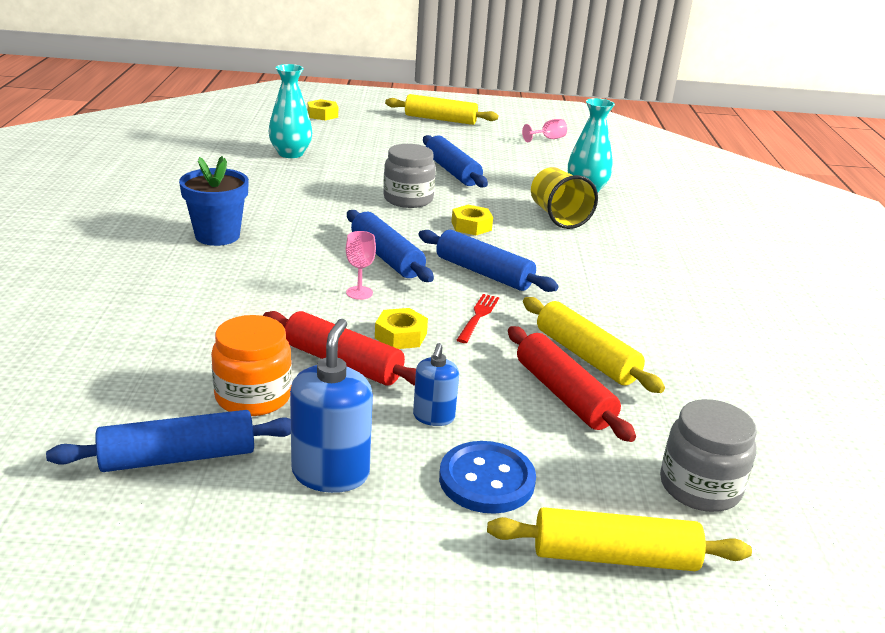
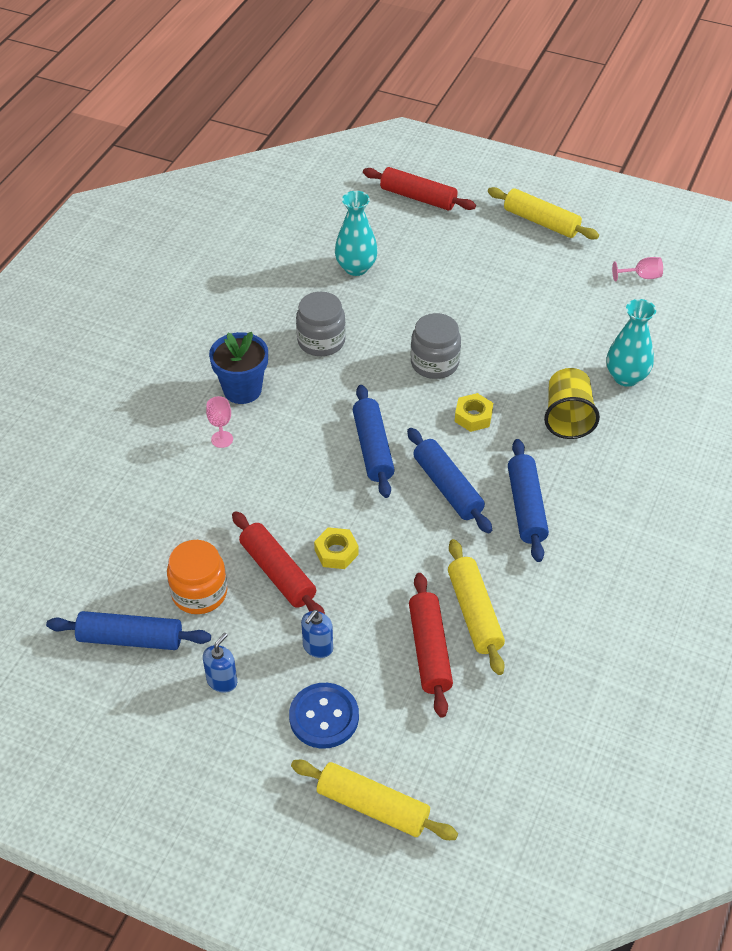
camera: 25 degrees right, 20 degrees up
(322, 115) = (418, 197): yellow nut -> red rolling pin
(330, 473) = (222, 681): blue soap dispenser -> blue soap dispenser, size x0.60
(359, 293) = (327, 491): pink goblet -> pink goblet (222, 439)
(452, 171) = (502, 323): blue rolling pin -> blue rolling pin (526, 507)
(478, 316) = (411, 543): red fork -> none
(700, 487) = (474, 768): grey jar -> grey jar (321, 341)

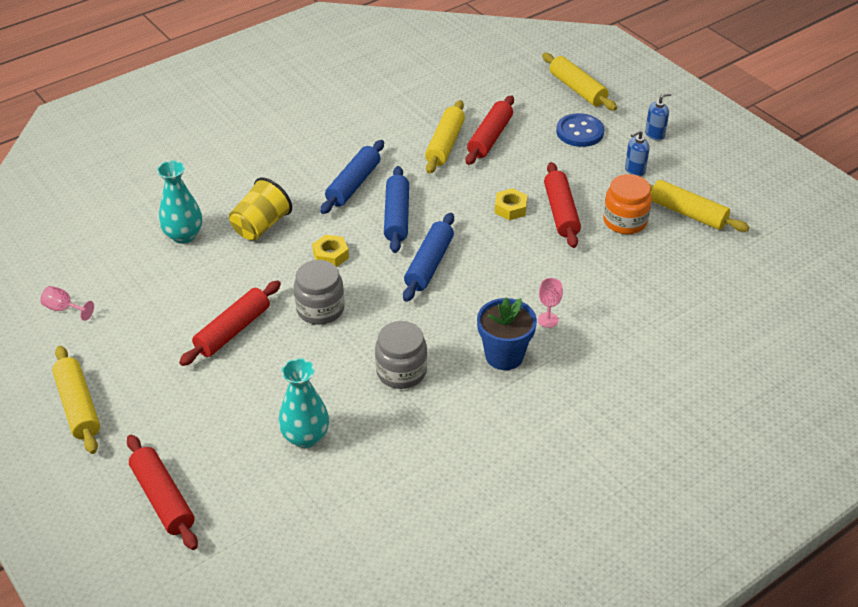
camera: 150 degrees left, 5 degrees down
(130, 638) = (687, 213): blue rolling pin -> yellow rolling pin
(317, 647) = (560, 164): blue soap dispenser -> blue soap dispenser (655, 134)
(489, 316) = (233, 330): none -> red rolling pin

